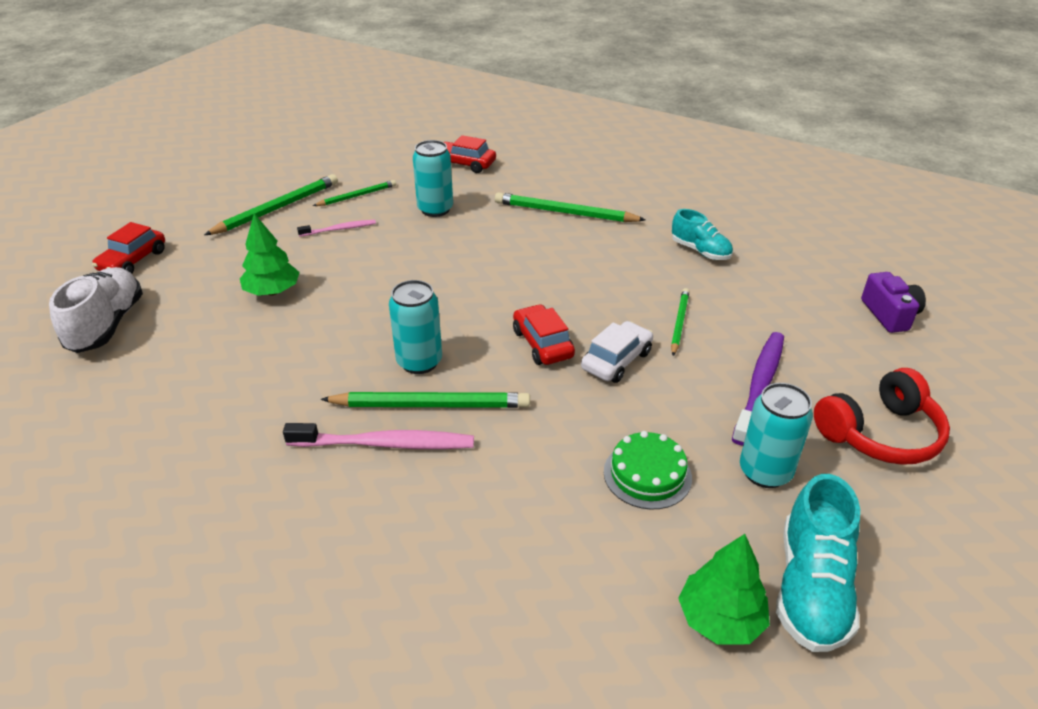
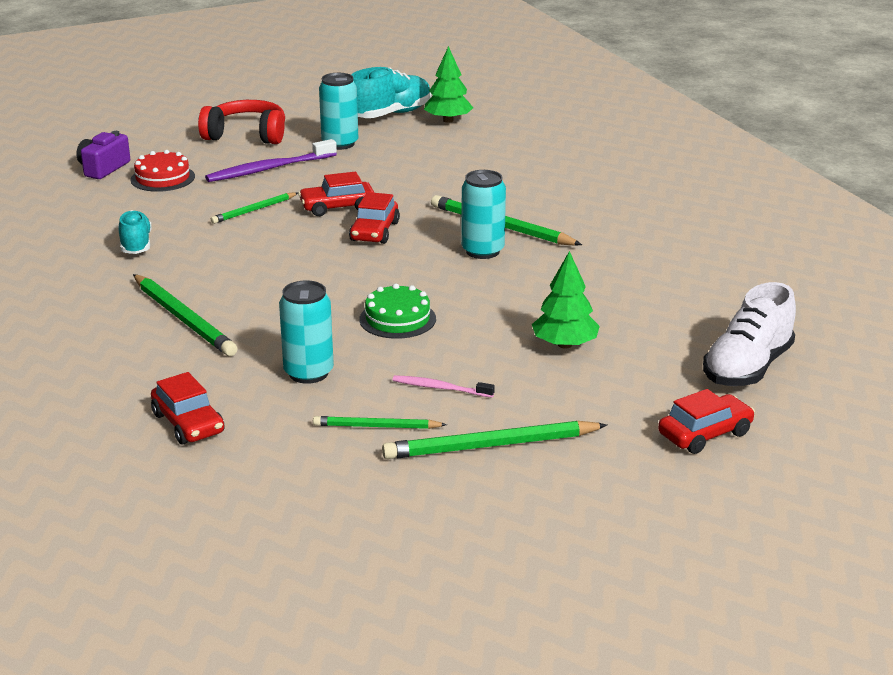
camera: 145 degrees left, 10 degrees down
(386, 444) = (553, 218): pink toothbrush -> none
(616, 360) = (337, 207): white car -> red car
(647, 474) = (407, 161): green cake -> green cake (397, 319)
(821, 326) = (162, 178): none -> red cake

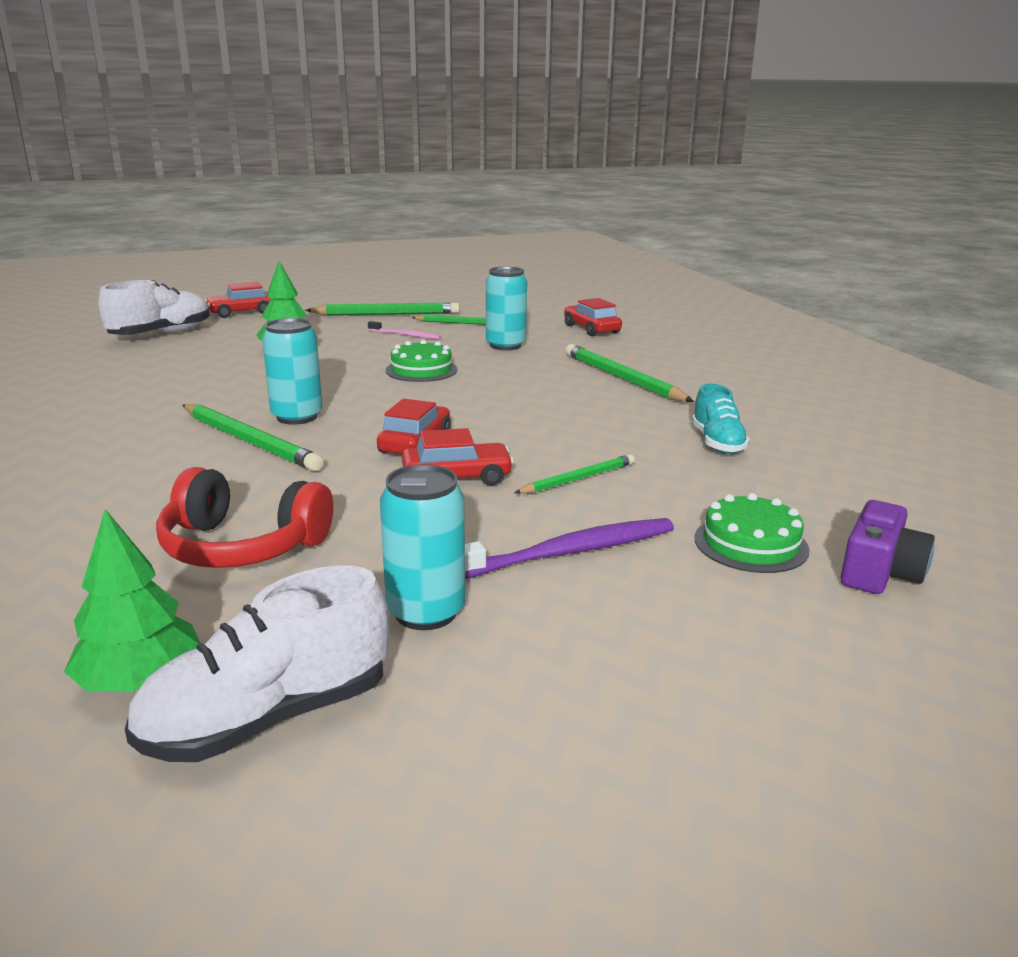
camera: 175 degrees left, 5 degrees down
(162, 178) = (751, 544): red cake -> green cake
(246, 135) = (633, 654): red headphones -> red headphones (242, 546)
(390, 114) = (268, 718): turquoise shoe -> white shoe

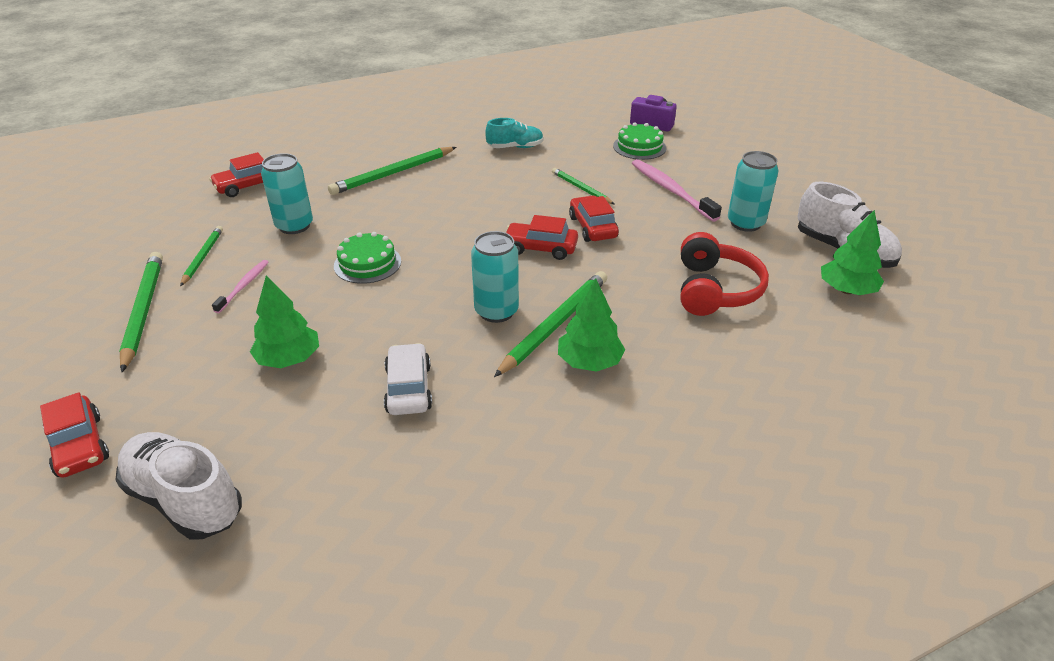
camera: 95 degrees left, 15 degrees up
(169, 453) = (589, 362): none -> green tree
(209, 384) = (408, 388): none -> white car
(567, 553) = (671, 190): purple toothbrush -> pink toothbrush

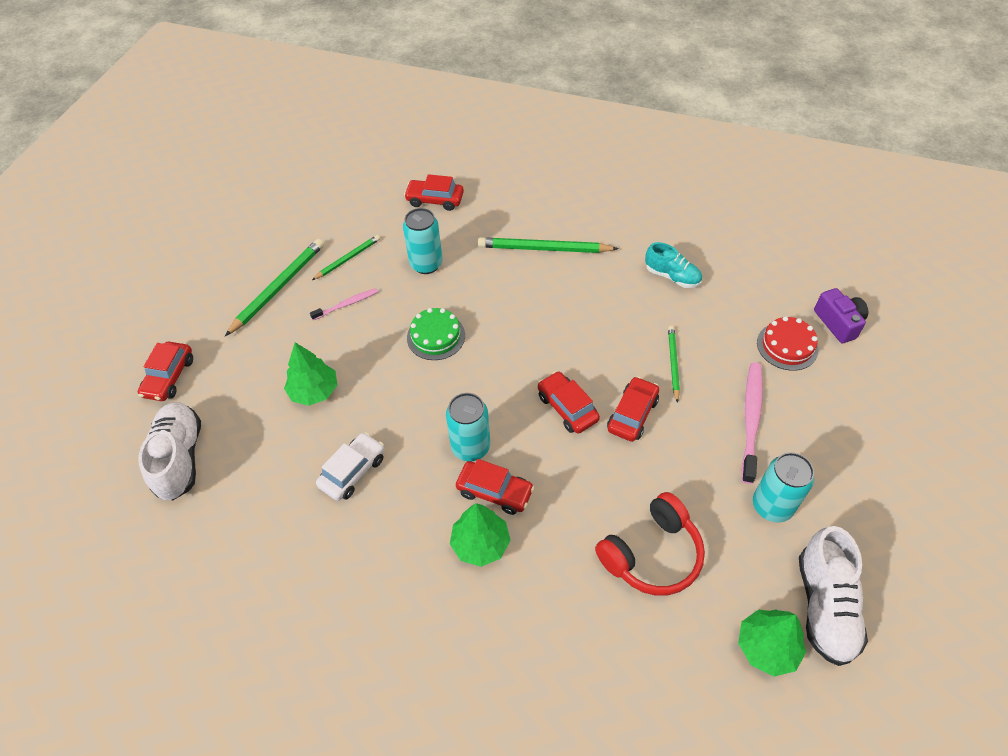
camera: 45 degrees right, 15 degrees up
(555, 325) = (494, 491): green pencil -> red car
(639, 147) = (787, 346): green cake -> red cake

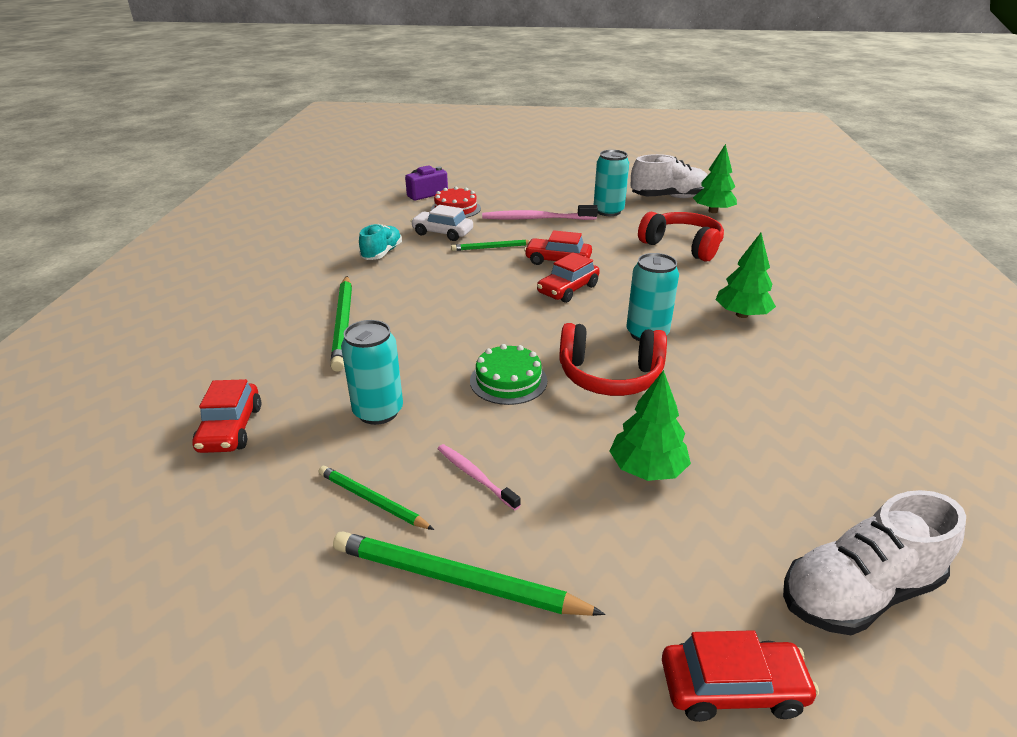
camera: 105 degrees left, 20 degrees down
(353, 471) = (734, 405): white car -> white car (442, 233)
(419, 401) = (609, 376): none -> red headphones
(494, 491) = (685, 314): red car -> none

